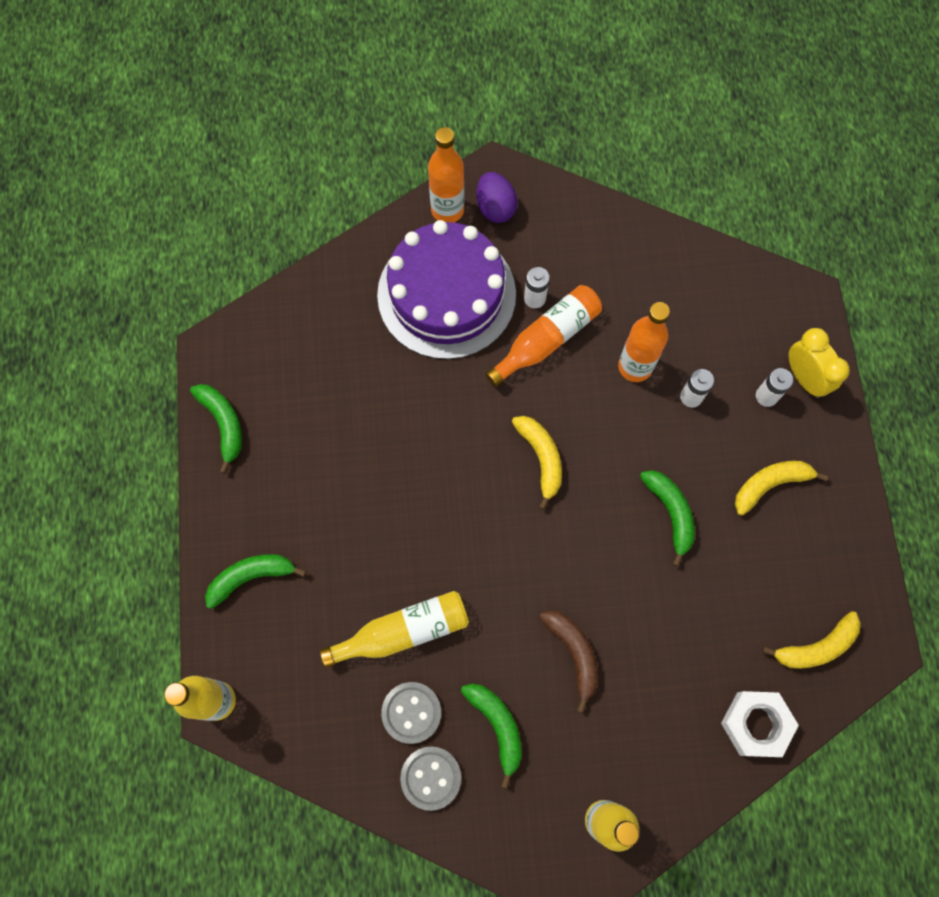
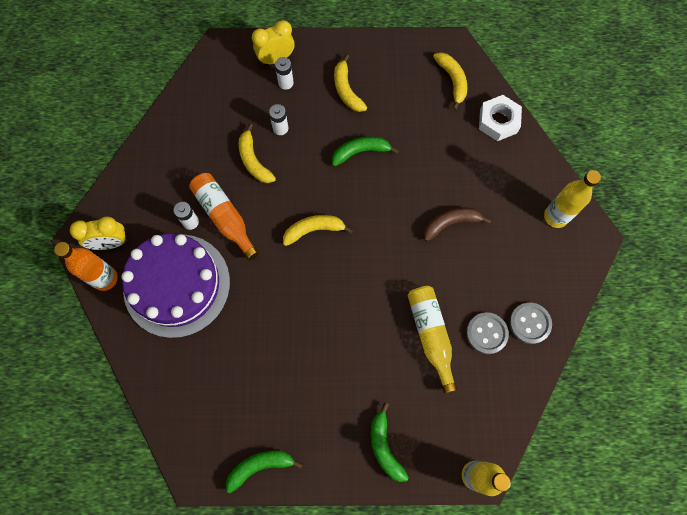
camera: 85 degrees left, 0 degrees up
(495, 208) = (110, 243): purple egg -> yellow clock
(497, 726) = (496, 277): green banana -> none
(635, 367) = (253, 161): orange bottle -> yellow banana

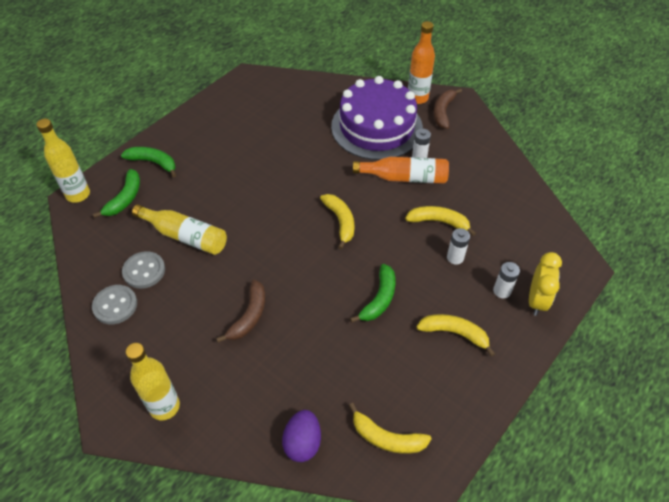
camera: 130 degrees right, 20 degrees down
(110, 243) = (443, 112): yellow clock -> brown banana
(260, 466) = (218, 103): green banana -> green banana (125, 198)
(313, 230) = (340, 221): yellow banana -> yellow banana turned 45 degrees counterclockwise
(498, 121) = (302, 443): white nut -> purple egg

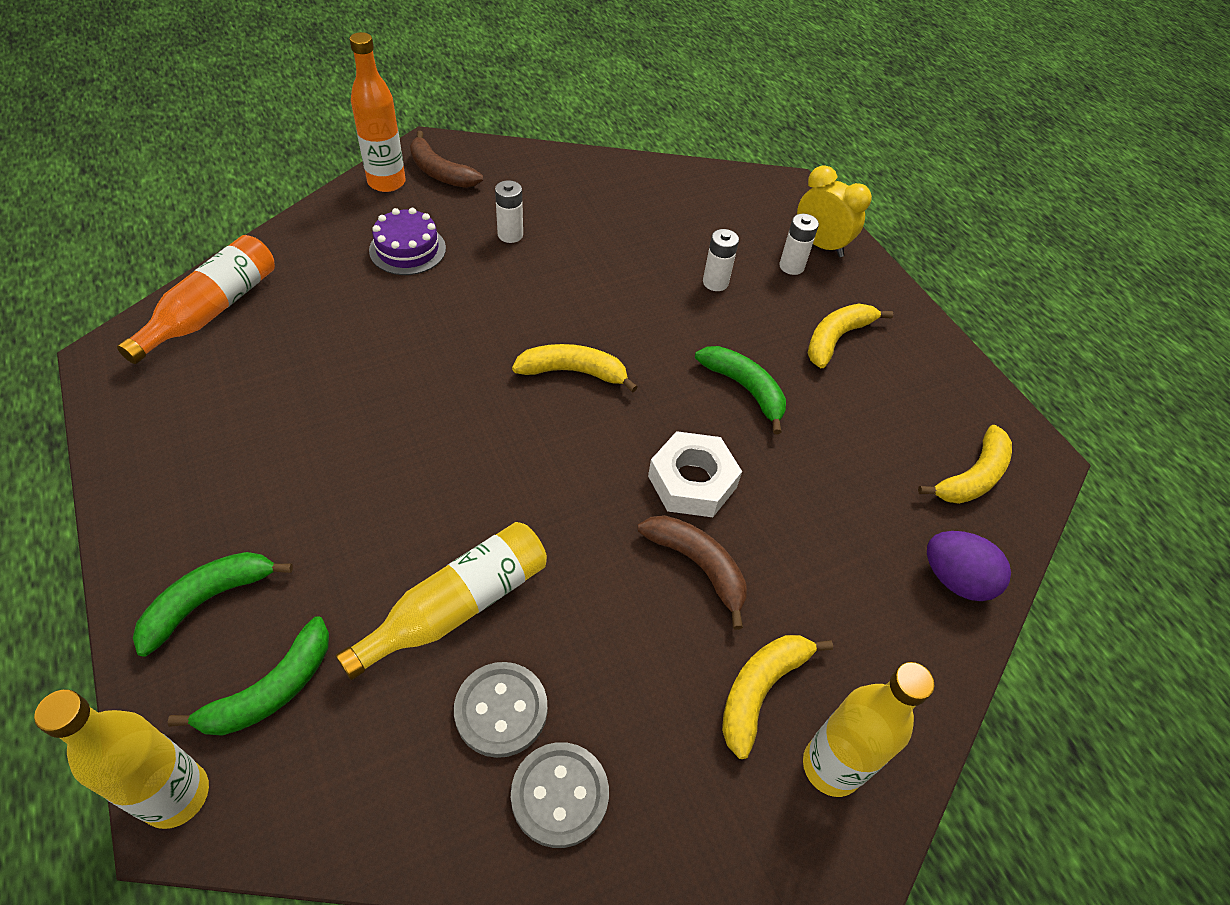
camera: 70 degrees left, 0 degrees up
(125, 198) = (271, 690): green banana -> green banana turned 90 degrees clockwise
(299, 296) = (692, 481): none -> white nut
(376, 127) = (407, 249): purple cake -> purple cake, size x0.46
(405, 177) = (537, 266): orange bottle -> orange bottle (212, 310)
(438, 222) = (644, 270): yellow banana -> yellow banana (760, 690)

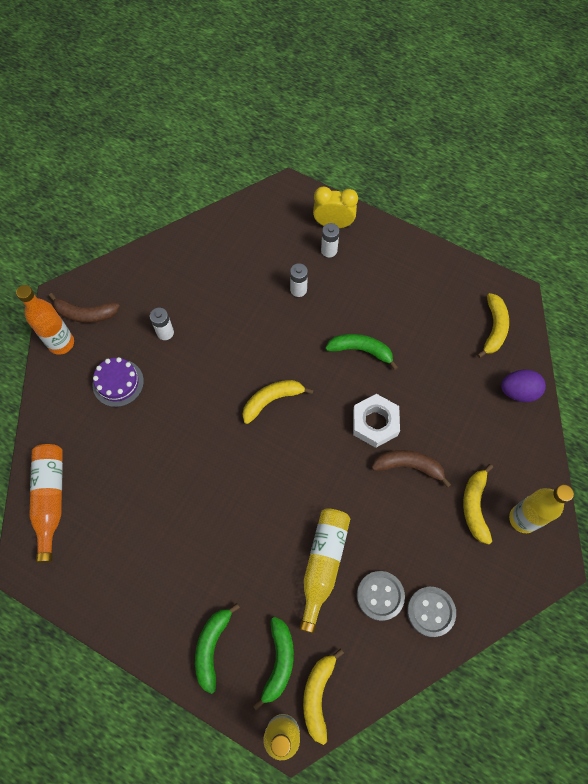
camera: 30 degrees left, 15 degrees up
(836, 338) = (383, 285): yellow banana -> yellow banana (318, 695)

